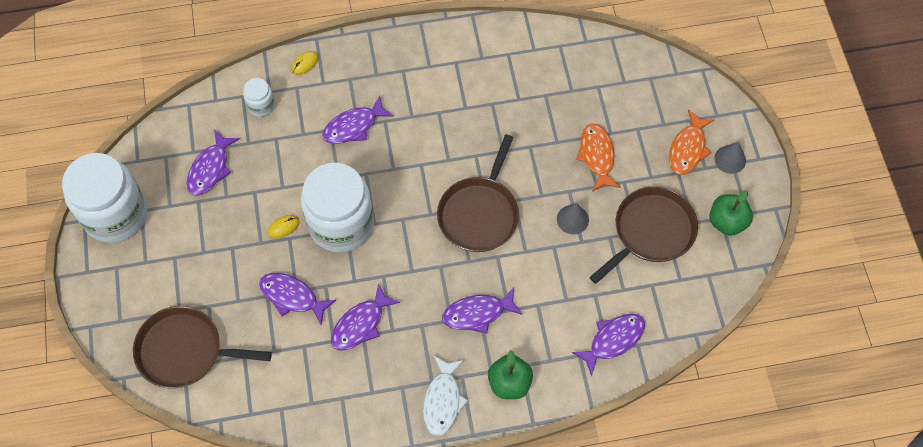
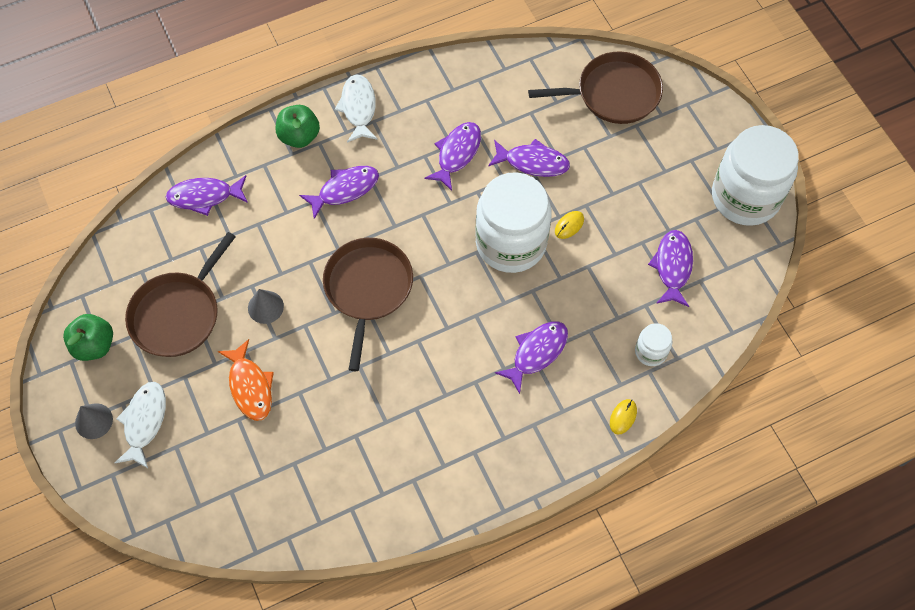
camera: 165 degrees right, 0 degrees up
(613, 340) = (204, 197): purple fish -> purple fish turned 45 degrees clockwise
(688, 149) = (144, 422): orange fish -> white fish

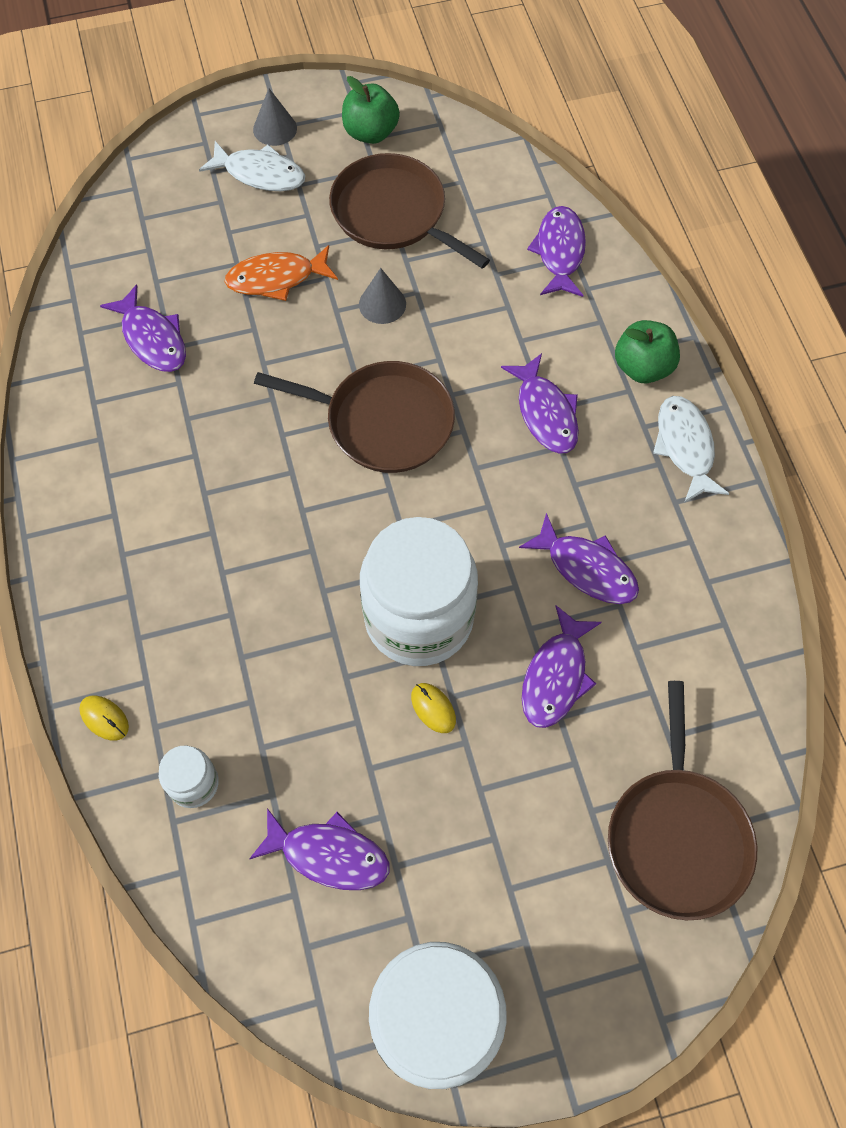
camera: 100 degrees right, 0 degrees up
(358, 108) = (685, 447): white fish -> white fish turned 105 degrees counterclockwise
(536, 353) = (234, 620): purple fish -> purple fish (152, 338)

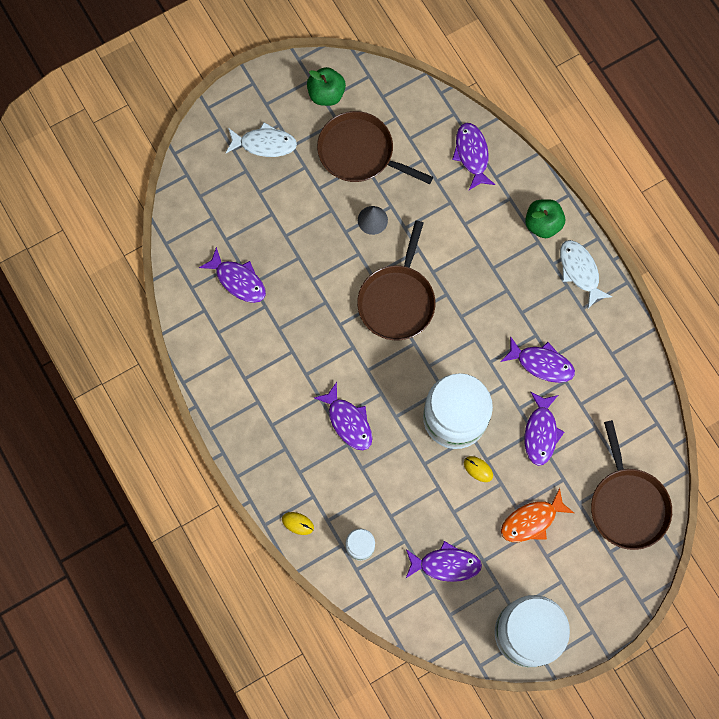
camera: 15 degrees left, 10 degrees up
(275, 129) = (262, 106): grey cone -> none
(276, 278) = (301, 218): orange fish -> orange fish (532, 521)
(383, 422) = (397, 300): brown pan -> brown pan turned 105 degrees clockwise
(545, 413) = (492, 270): purple fish -> purple fish (348, 421)

